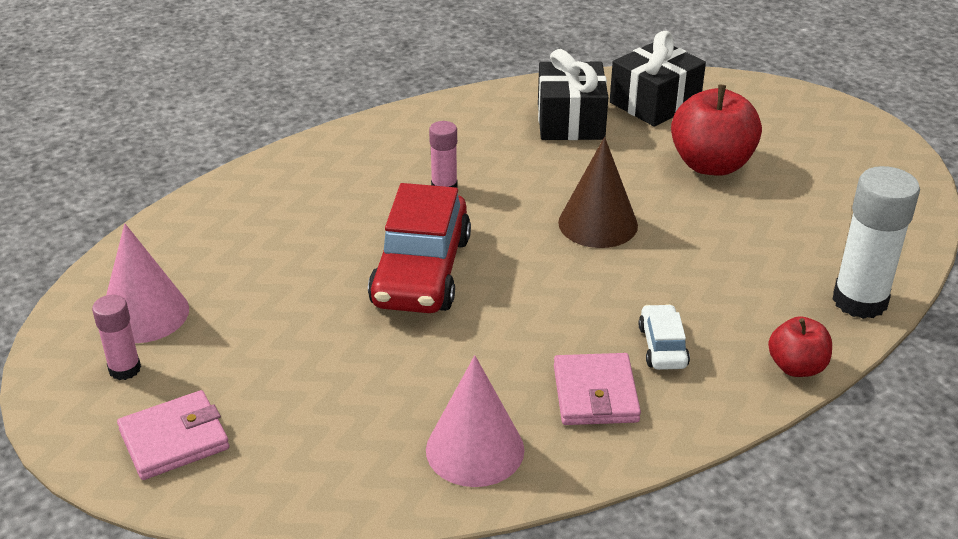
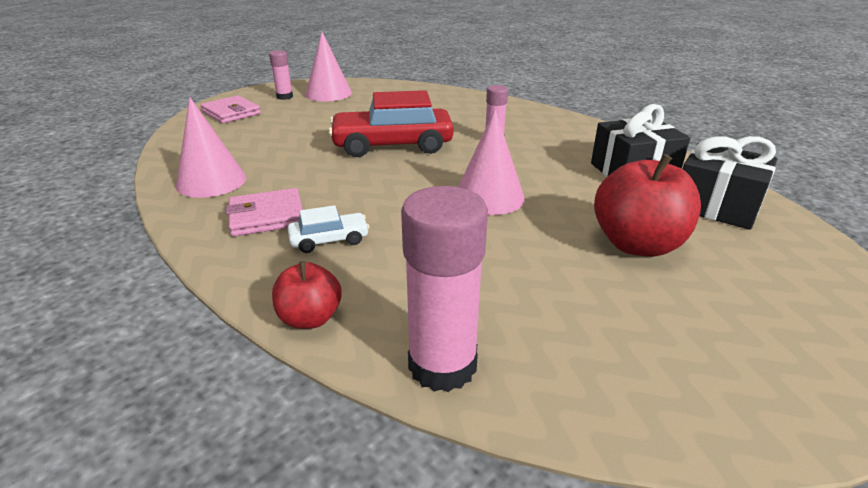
camera: 75 degrees right, 5 degrees down
(598, 223) = (489, 197): brown cone -> pink cone
(859, 301) = (442, 365): white glue stick -> pink glue stick

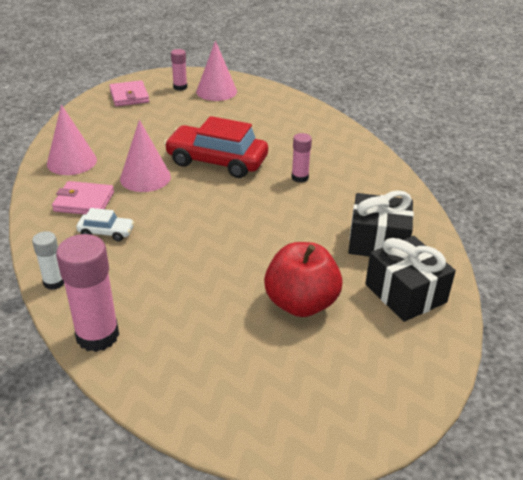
camera: 25 degrees right, 5 degrees up
(310, 318) = (54, 282): red apple -> white glue stick
(489, 197) = (240, 231): pink cone -> pink cone (145, 177)

